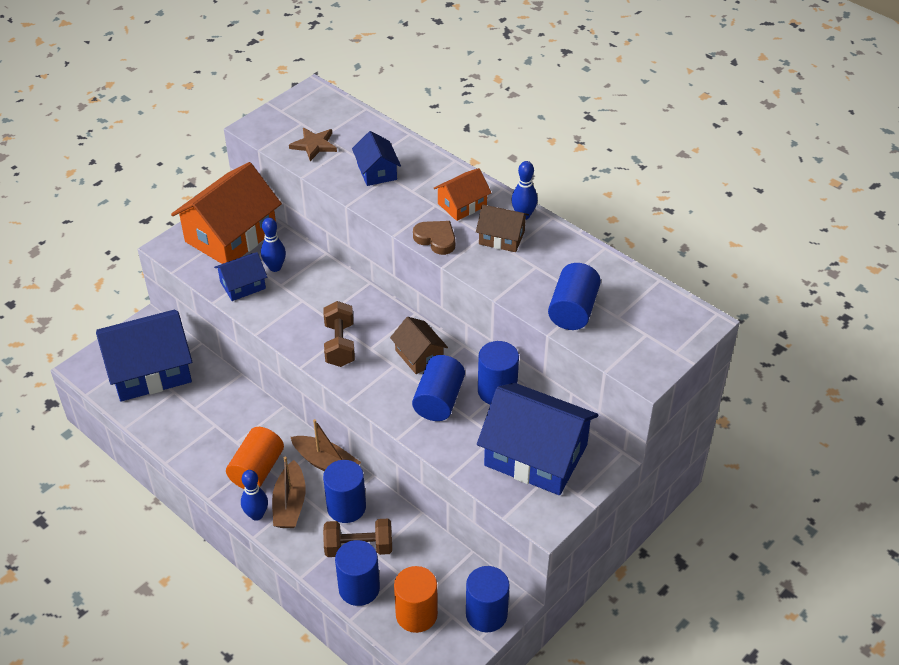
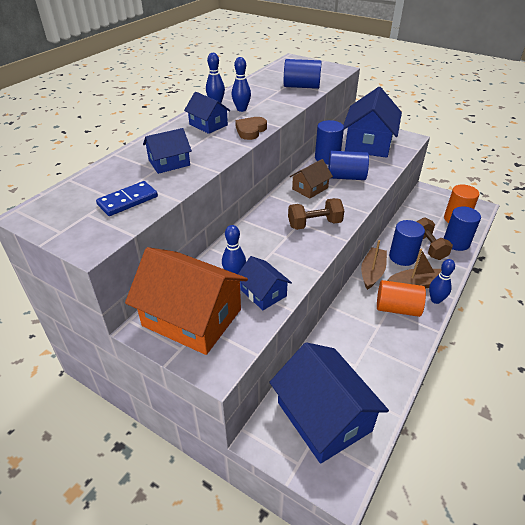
camera: 100 degrees left, 5 degrees down
(314, 145) = (128, 200): brown star -> blue domino
(462, 205) = (208, 125): orange house -> blue house
(486, 614) = (437, 196): blue cylinder -> none
(501, 237) = (241, 109): brown house -> blue bowling pin

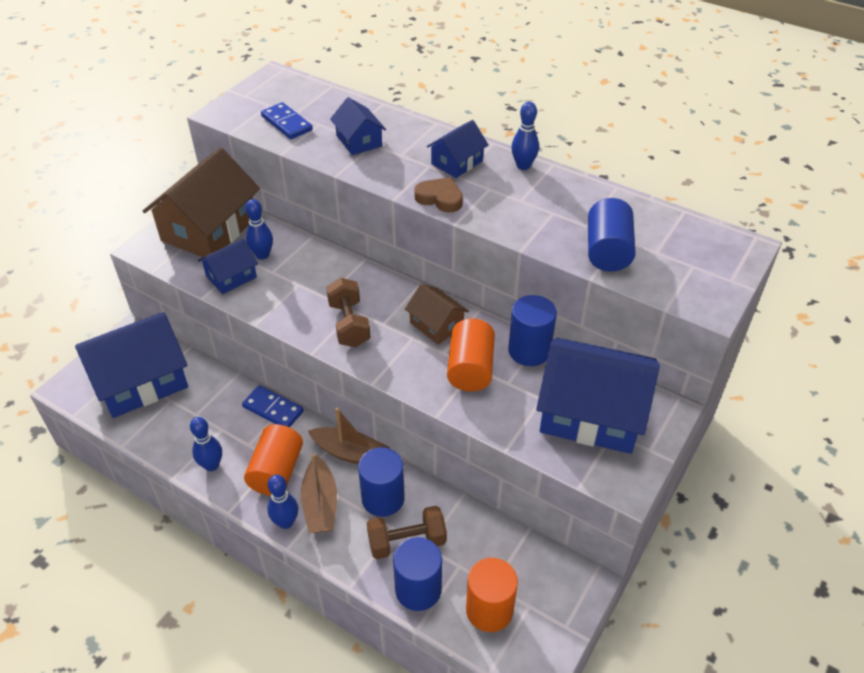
camera: 90 degrees right, 5 degrees up
(192, 317) = (209, 229): orange house -> brown house
(241, 109) = (508, 189): blue bowling pin -> blue bowling pin (211, 465)
(342, 316) = (273, 409): none -> blue domino
(346, 177) = (470, 369): blue cylinder -> orange cylinder

